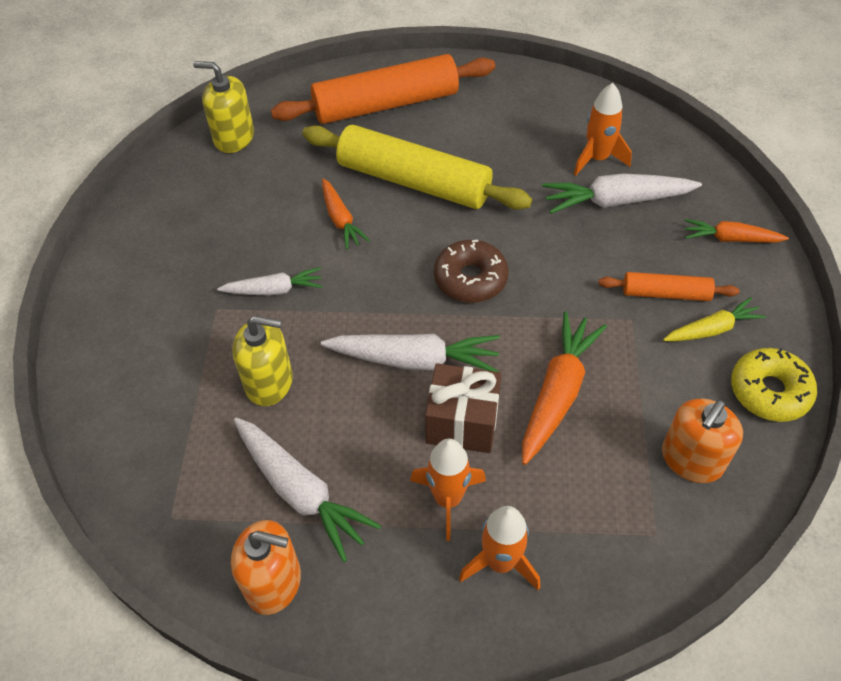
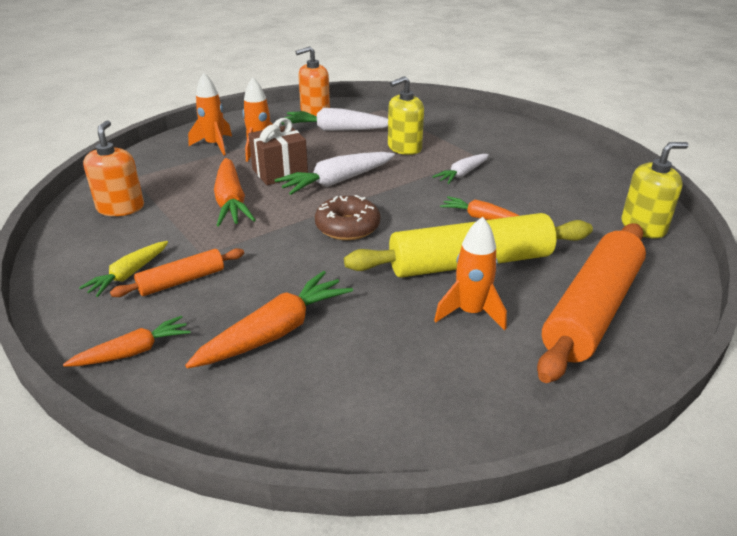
camera: 140 degrees right, 20 degrees down
(597, 159) = (329, 365): orange rocket -> orange rocket (470, 312)
(616, 201) = (276, 331): white carrot -> orange carrot
(769, 391) = (68, 257): yellow donut -> none

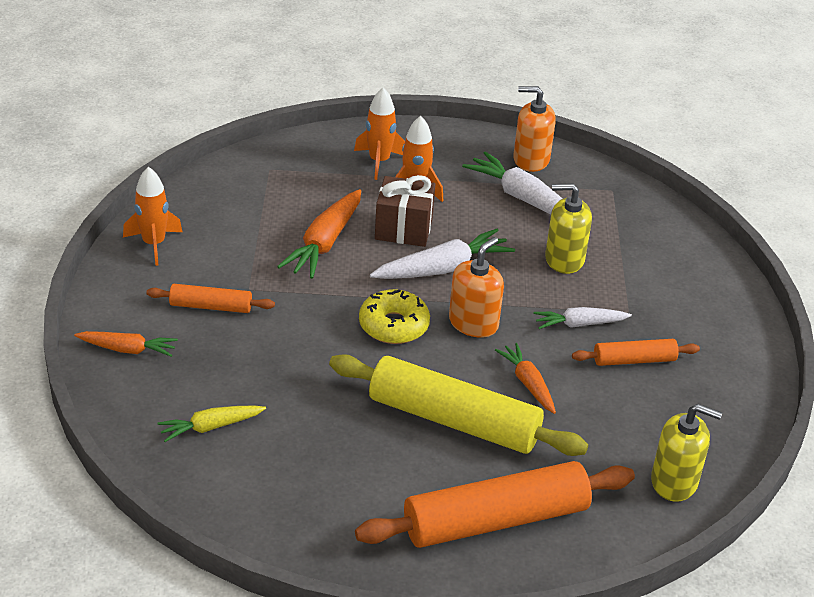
camera: 35 degrees right, 5 degrees up
(121, 208) = (230, 202): orange soap dispenser -> orange soap dispenser (473, 323)
(128, 275) = (179, 279): yellow carrot -> yellow carrot (210, 427)
(276, 331) = (234, 390): orange carrot -> none
(336, 182) = (443, 268): white carrot -> white carrot turned 150 degrees clockwise
(347, 227) = (393, 325): brown donut -> yellow donut
(470, 312) = (394, 462): orange rocket -> orange rocket (154, 244)
(520, 178) = (634, 360): none -> orange rolling pin

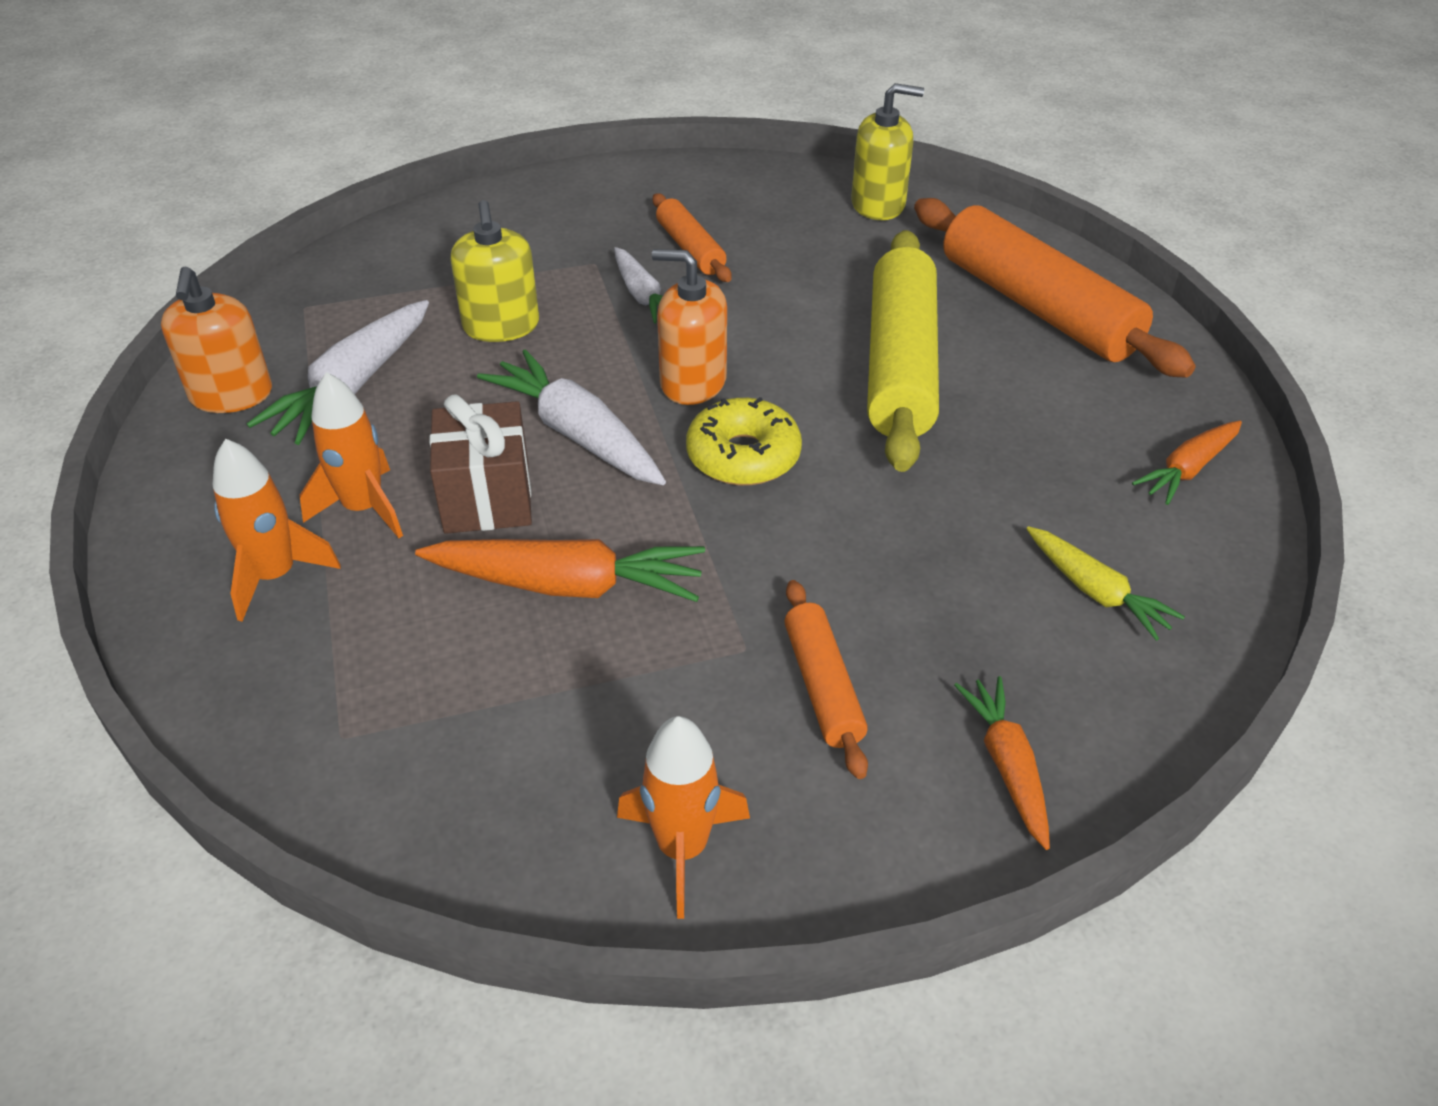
camera: 105 degrees left, 5 degrees up
(528, 383) = (788, 319): orange carrot -> orange carrot (1187, 470)
(674, 481) = (878, 205): yellow soap dispenser -> yellow soap dispenser turned 90 degrees clockwise

